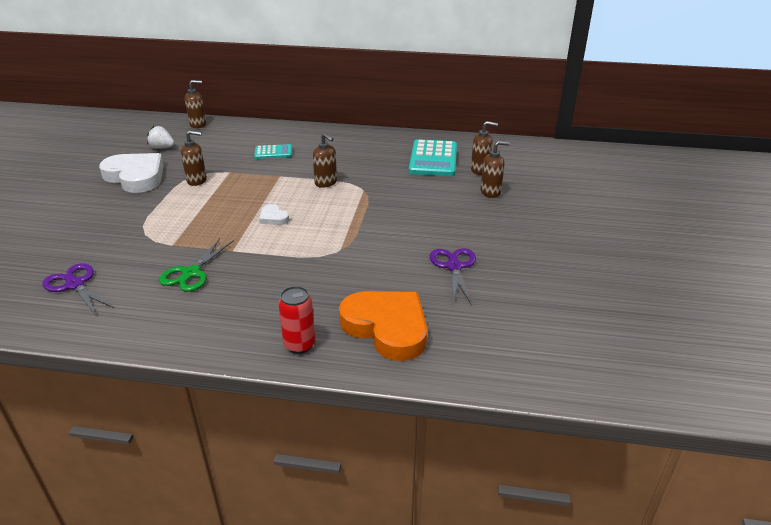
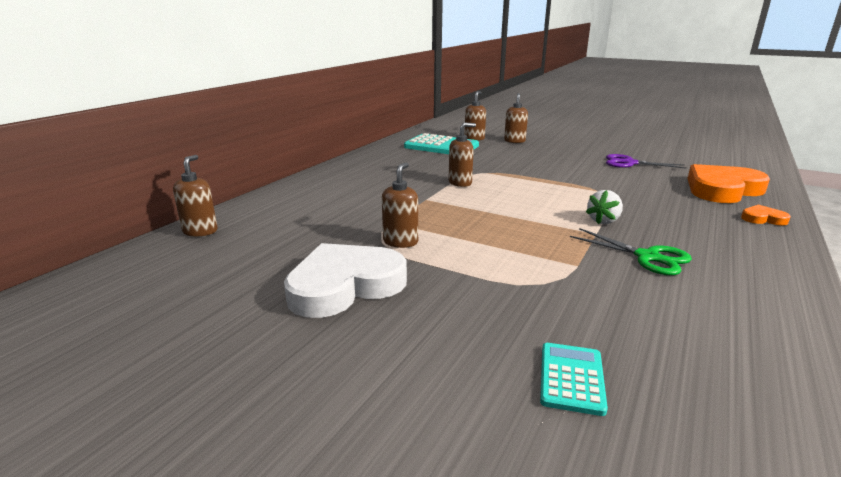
camera: 70 degrees left, 10 degrees down
(75, 285) = (689, 341): purple scissors -> none
(162, 148) = (254, 261): white strawberry -> white strawberry (603, 221)
(273, 152) = (358, 197): turquoise calculator -> turquoise calculator (571, 378)
(273, 218) = (527, 210): white heart -> none
(299, 345) = (763, 219): red can -> orange heart

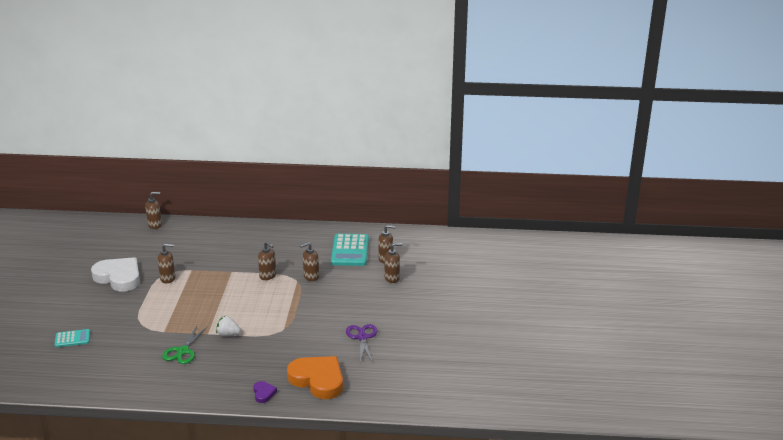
camera: 65 degrees right, 5 degrees up
(482, 166) = (311, 277): none -> brown soap dispenser
(763, 219) = (263, 393): orange heart -> purple heart

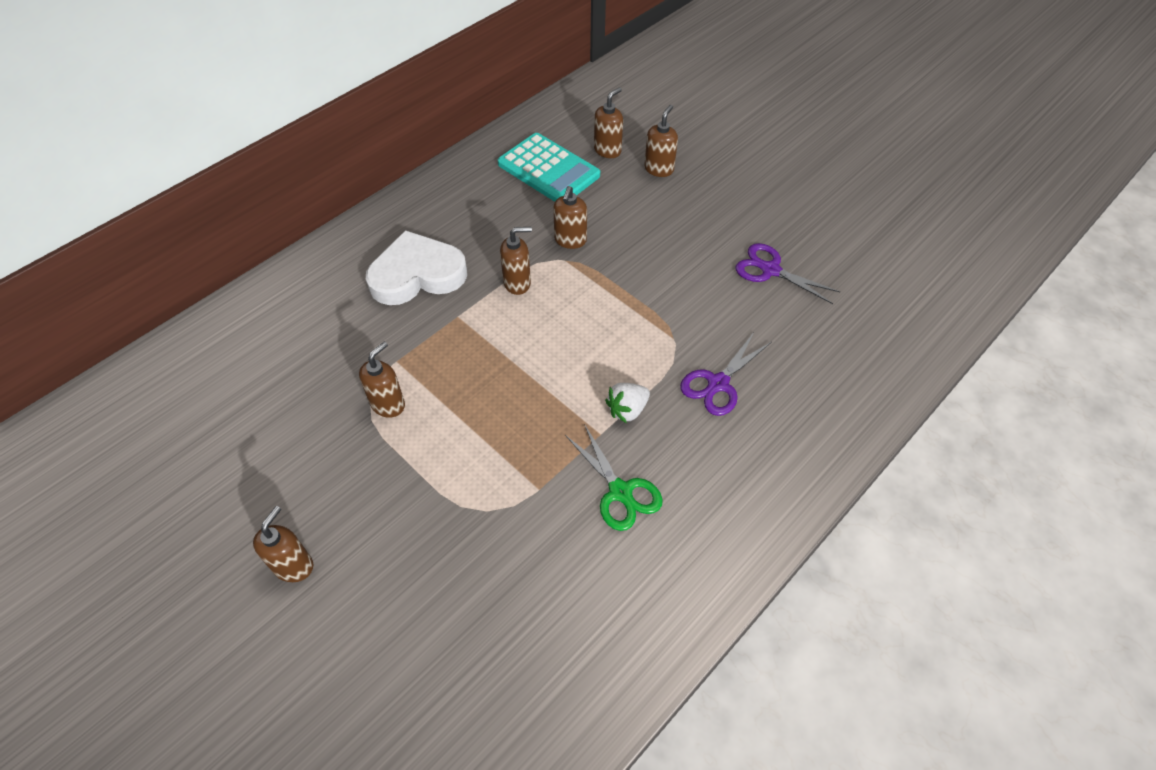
camera: 50 degrees left, 25 degrees up
(72, 339) = (427, 642): turquoise calculator -> none
(119, 277) = (305, 470): white heart -> white heart (417, 274)
(155, 225) = (203, 338): brown soap dispenser -> brown soap dispenser (294, 565)
(263, 393) = (819, 447): purple heart -> none
(270, 351) = (718, 383): none -> purple scissors
(318, 380) = (833, 368): orange heart -> none

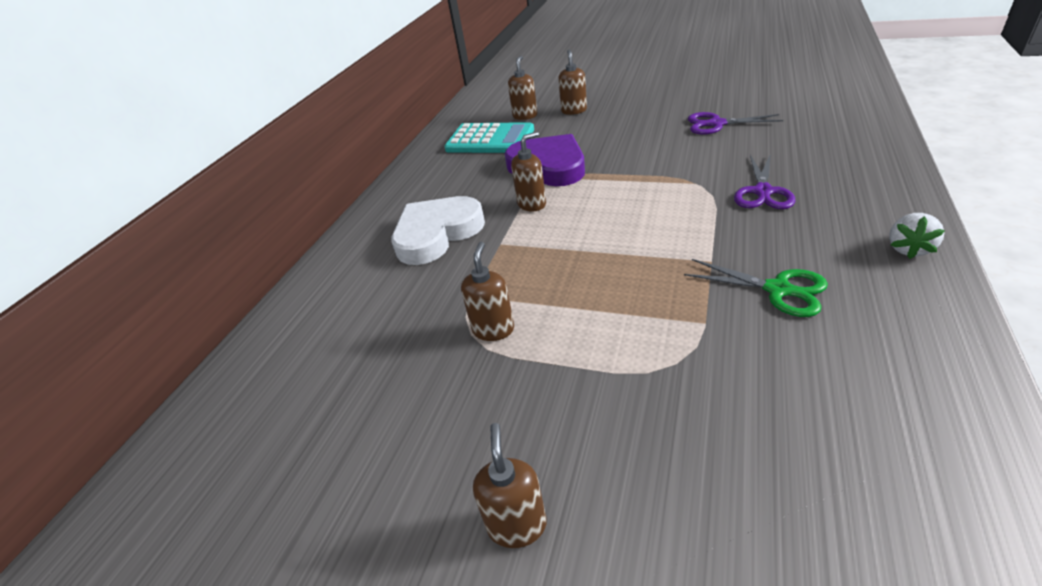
camera: 20 degrees left, 15 degrees down
(570, 240) = (549, 166): brown soap dispenser -> purple heart
(627, 410) = (714, 236): white strawberry -> white strawberry (908, 249)

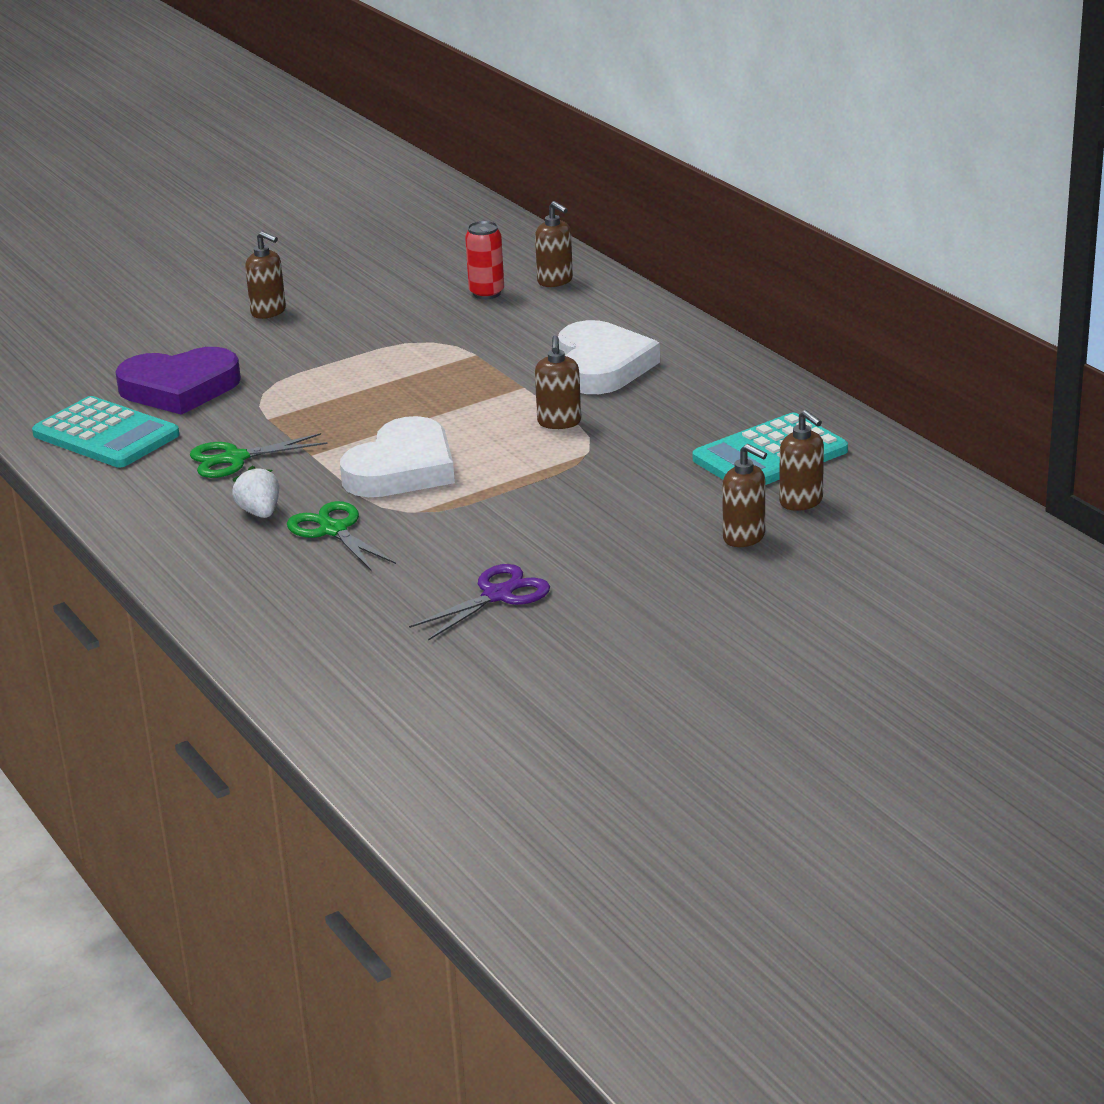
camera: 125 degrees right, 10 degrees down
(341, 371) = (486, 293): none -> red can
(493, 329) = (420, 350): brown soap dispenser -> brown soap dispenser (555, 281)
(549, 166) = (619, 460): purple heart -> purple heart (179, 388)
(665, 216) = (402, 469): none -> white heart
(763, 192) = (333, 530): purple scissors -> green scissors
(896, 404) = (106, 435): none -> turquoise calculator
(908, 249) = (152, 532): white strawberry -> white strawberry (260, 512)

